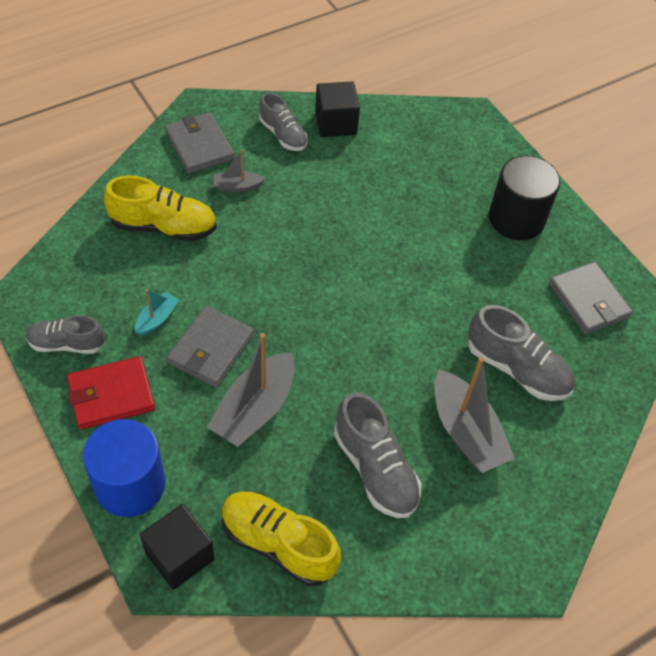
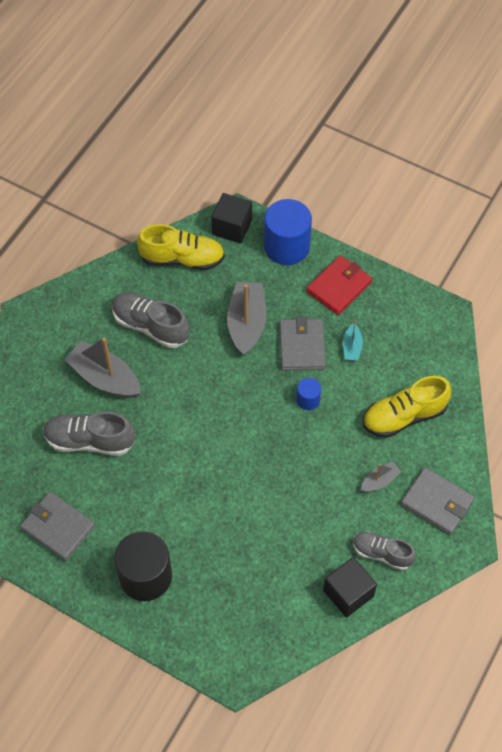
camera: 155 degrees right, 5 degrees up
(67, 344) = (392, 302): grey shoe -> none
(248, 290) = (308, 400): none -> blue cylinder

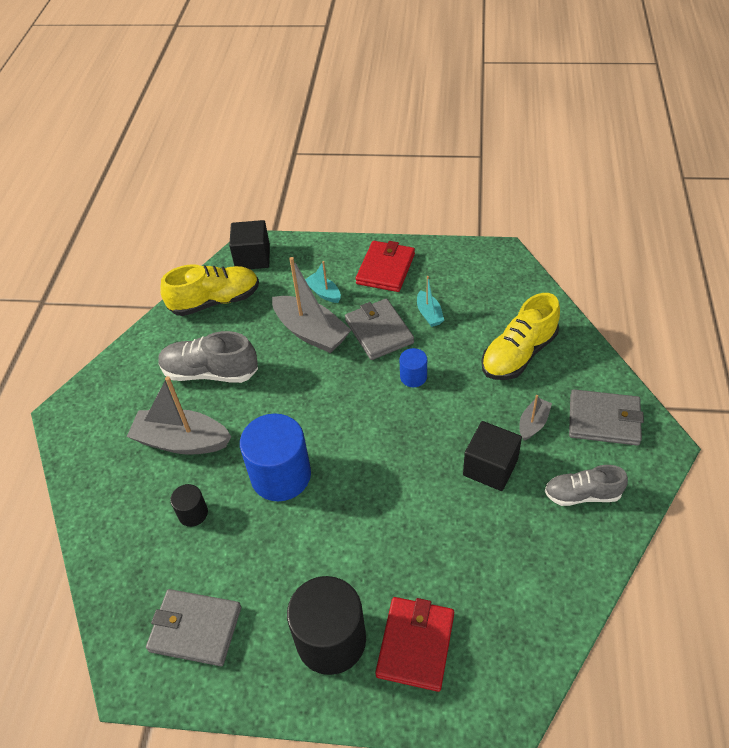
camera: 20 degrees left, 10 degrees down
(90, 441) = (193, 513): grey shoe -> black cylinder
(201, 605) = (415, 645): none -> red wallet
(246, 323) = (311, 332): grey boat -> grey boat turned 150 degrees clockwise
(275, 289) = (324, 293): none -> turquoise boat
(286, 246) = (315, 254): blue cylinder -> blue cylinder (281, 475)
(348, 593) = (574, 553): black cube -> black cube (490, 467)

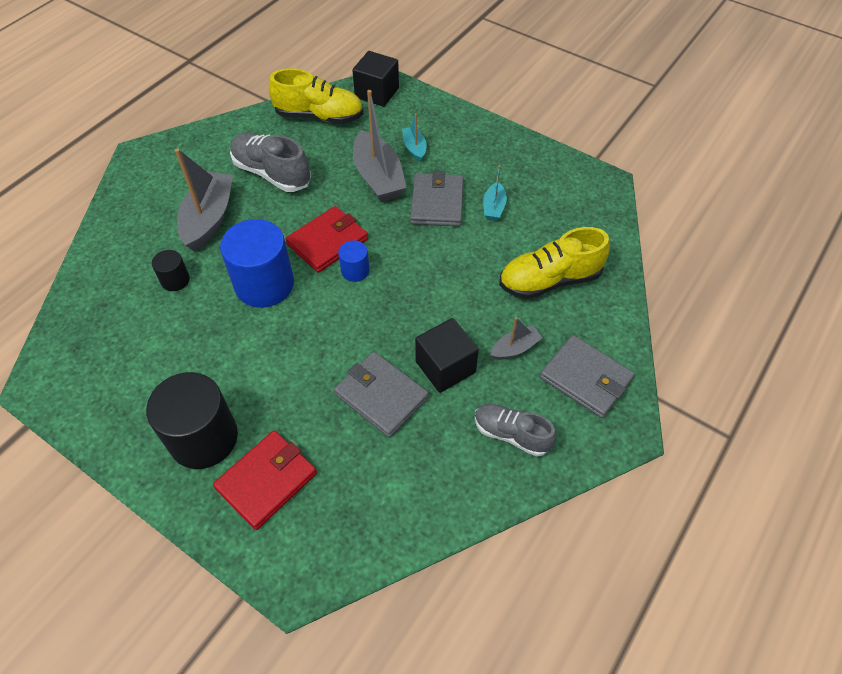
camera: 25 degrees right, 5 degrees up
(181, 441) = (209, 218): grey boat -> grey boat turned 60 degrees clockwise
(195, 629) = (110, 371): grey wallet -> grey wallet (381, 396)
(385, 269) = (484, 150): red wallet -> red wallet (327, 242)
(413, 377) = (437, 255): blue cylinder -> blue cylinder (355, 271)

